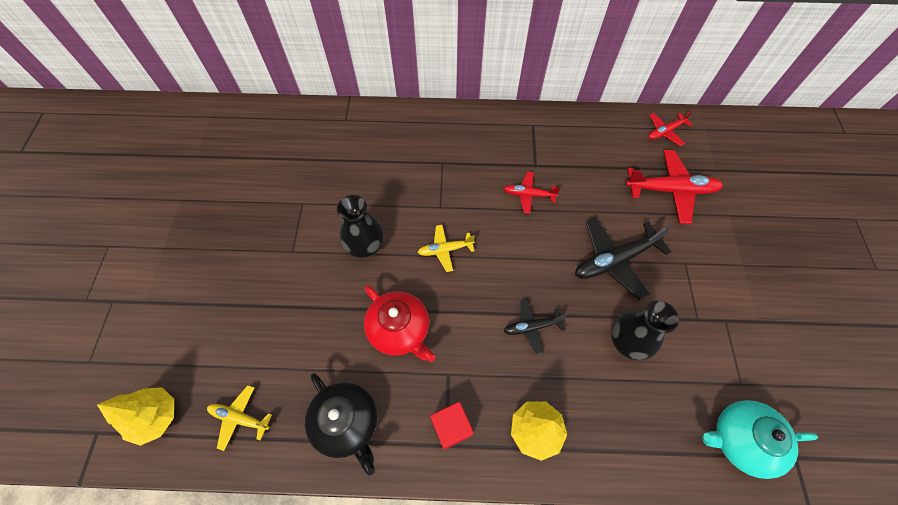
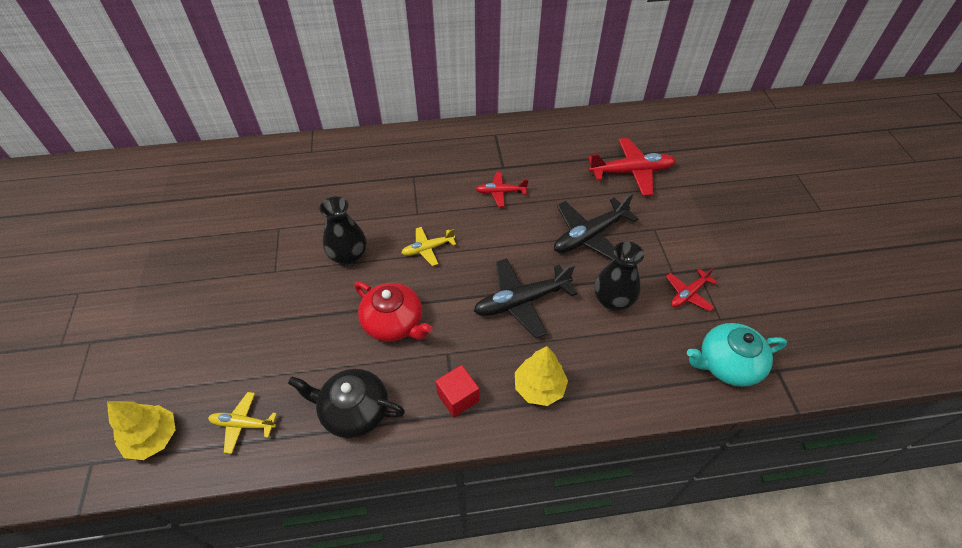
camera: 10 degrees left, 10 degrees down
(347, 423) = (354, 411): black teapot -> black teapot turned 150 degrees clockwise
(532, 327) = (521, 301): black plane -> black plane, size x1.76
(665, 132) = (618, 125): red plane -> red plane (688, 294)

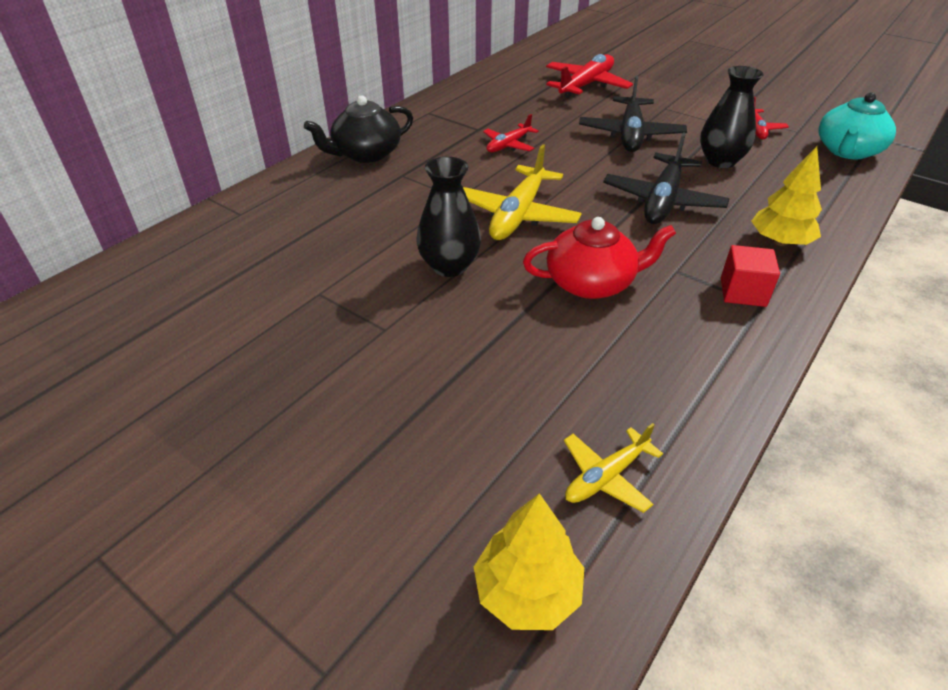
camera: 45 degrees left, 10 degrees down
(354, 411) = (685, 370): black teapot -> black teapot (366, 154)
(428, 249) = (518, 215): yellow plane -> yellow plane, size x1.76

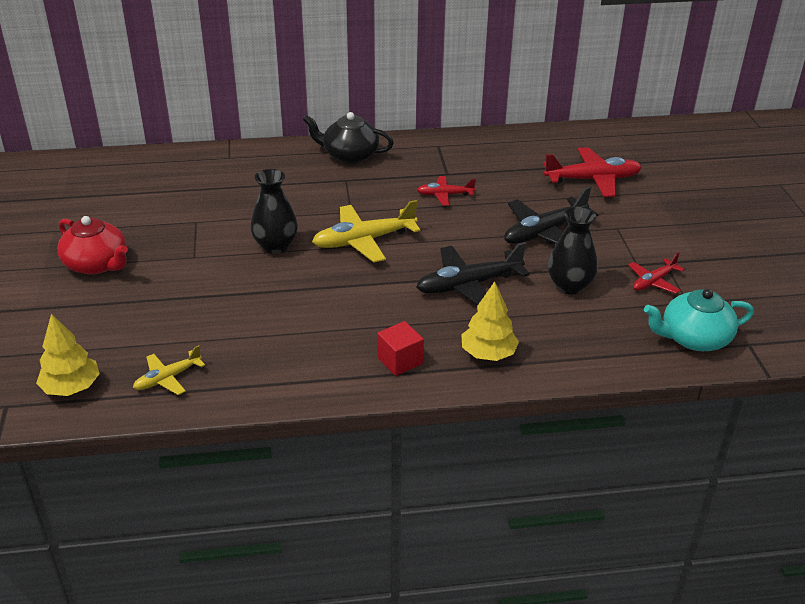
camera: 45 degrees right, 5 degrees down
(591, 283) = (328, 300): red teapot -> red teapot (97, 264)
(606, 477) = (167, 378): yellow plane -> yellow plane turned 45 degrees counterclockwise

